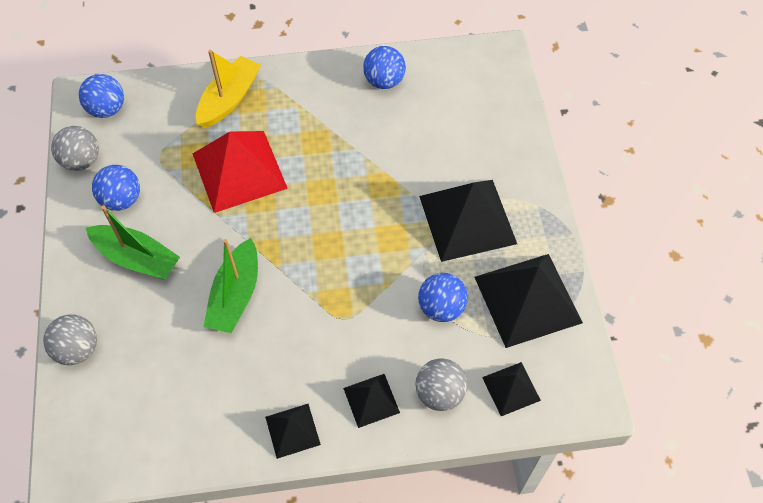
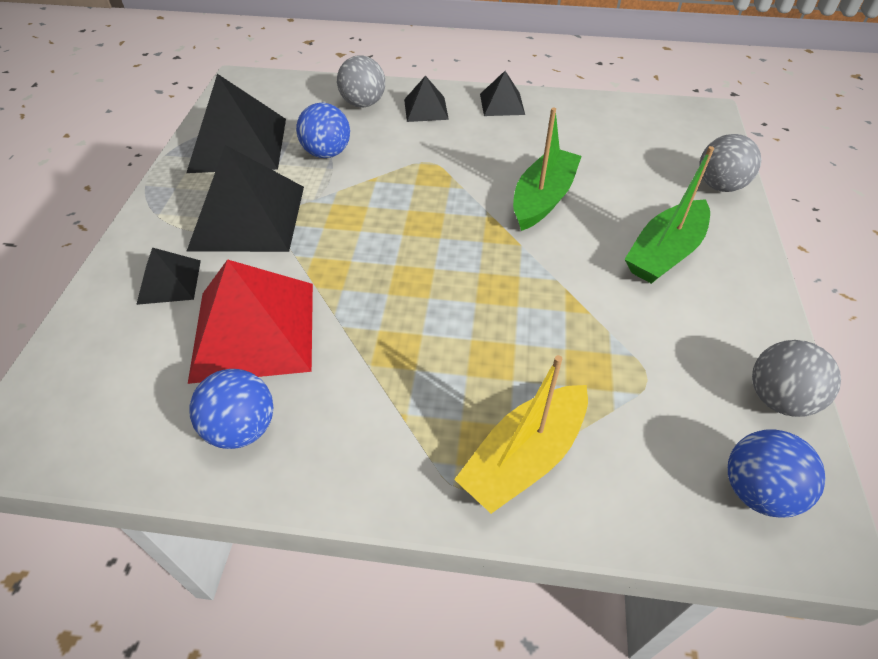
camera: 165 degrees left, 10 degrees down
(122, 200) = (698, 326): blue ball -> none
(137, 258) = (664, 253): green boat -> green boat turned 90 degrees counterclockwise
(239, 170) = (522, 331): red pyramid -> red pyramid (254, 330)
(511, 388) = (300, 97): black pyramid -> black pyramid (169, 281)

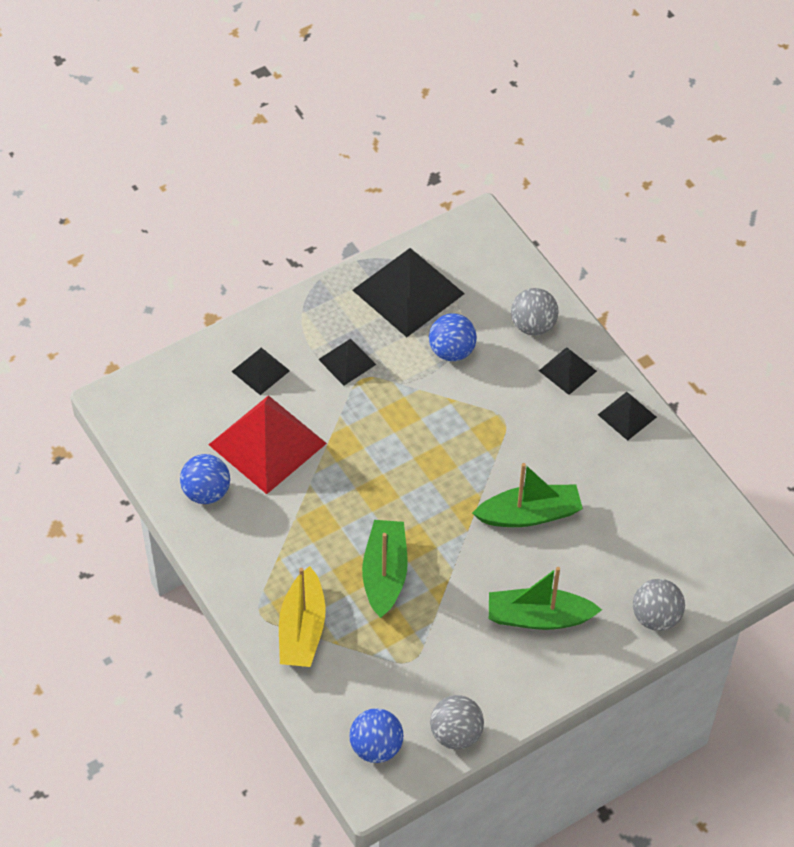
camera: 50 degrees right, 5 degrees up
(248, 217) = (347, 362): black pyramid -> black pyramid, size x0.51
(514, 333) = (385, 574): none -> green boat
(523, 457) = (302, 629): yellow boat -> yellow boat turned 90 degrees counterclockwise

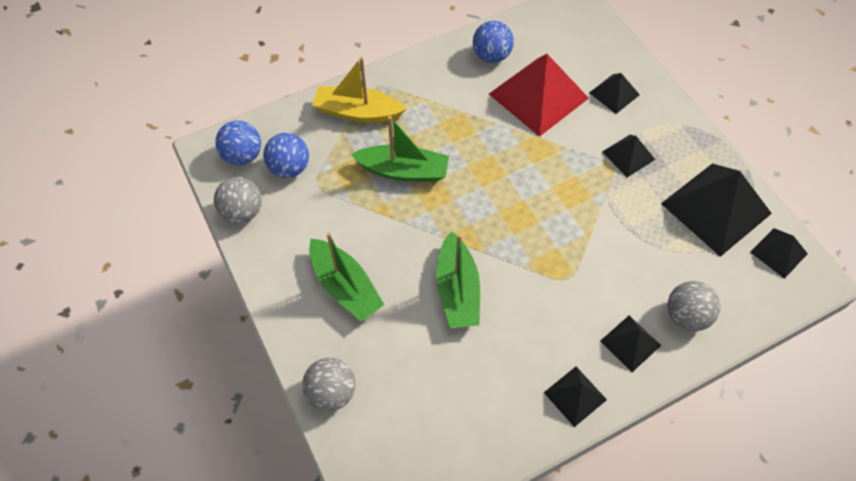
camera: 95 degrees right, 5 degrees up
(452, 351) = (647, 240): blue ball -> blue ball (289, 168)
(455, 247) = (779, 252): none -> black pyramid
(538, 617) = (345, 286): green boat -> green boat turned 135 degrees clockwise

